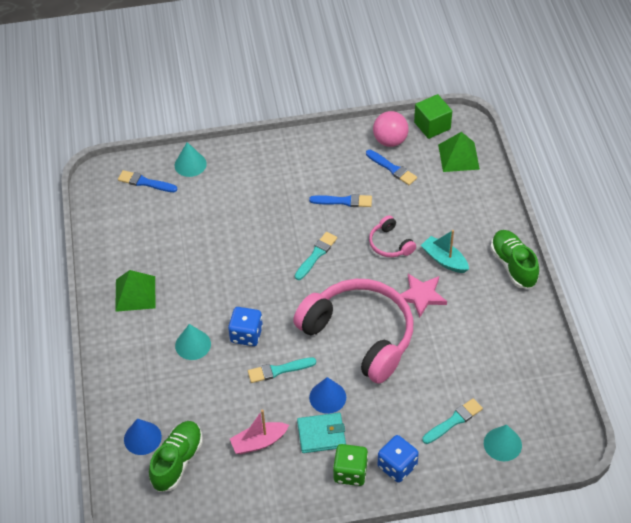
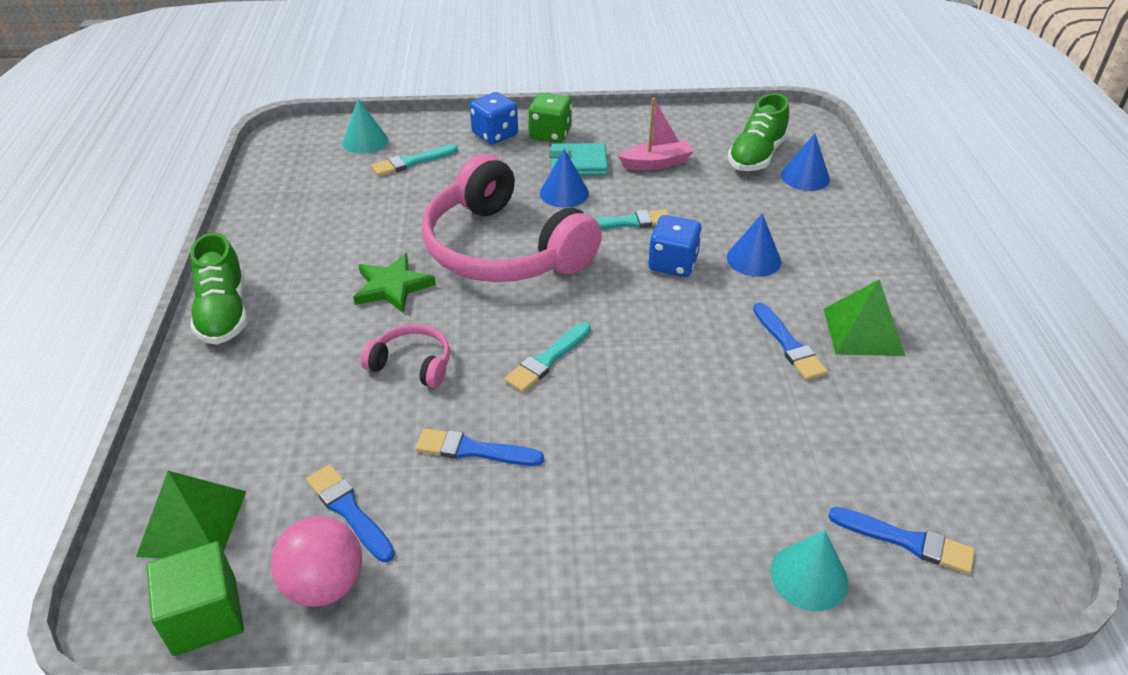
camera: 175 degrees left, 10 degrees down
(180, 279) = (788, 345): none -> blue brush
(193, 344) = (753, 259): turquoise cone -> blue cone
(390, 244) = (412, 364): pink headphones -> pink headphones turned 45 degrees counterclockwise
(421, 296) = (392, 287): pink star -> green star
(444, 260) = (331, 331): turquoise boat -> none

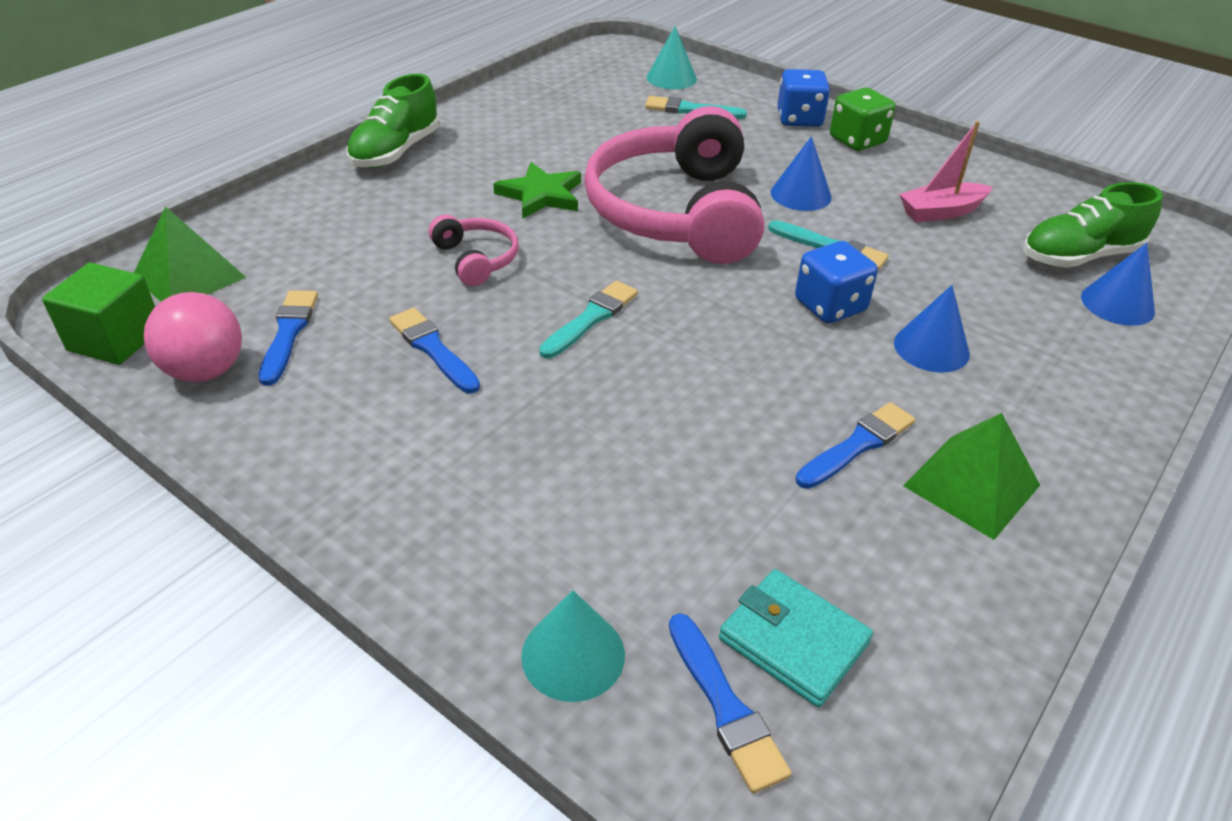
camera: 40 degrees right, 0 degrees up
(547, 359) = (591, 318): turquoise brush -> turquoise brush turned 135 degrees clockwise
(578, 163) = (852, 176): turquoise wallet -> turquoise wallet (793, 640)
(656, 163) = (941, 212): pink boat -> pink boat turned 135 degrees clockwise
(788, 345) = (857, 445): blue brush -> blue brush turned 150 degrees counterclockwise

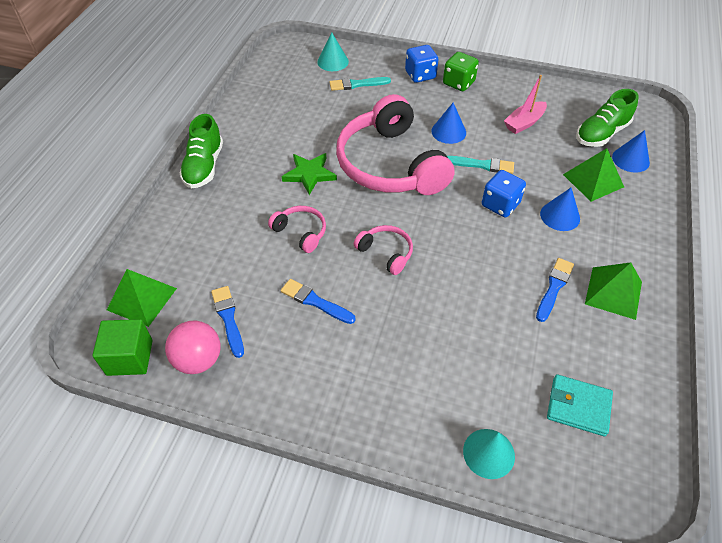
camera: 20 degrees left, 10 degrees up
(591, 318) = (386, 253): turquoise brush -> pink headphones
(725, 706) = (567, 452): blue brush -> none
(1025, 315) = (593, 180): none -> green pyramid

